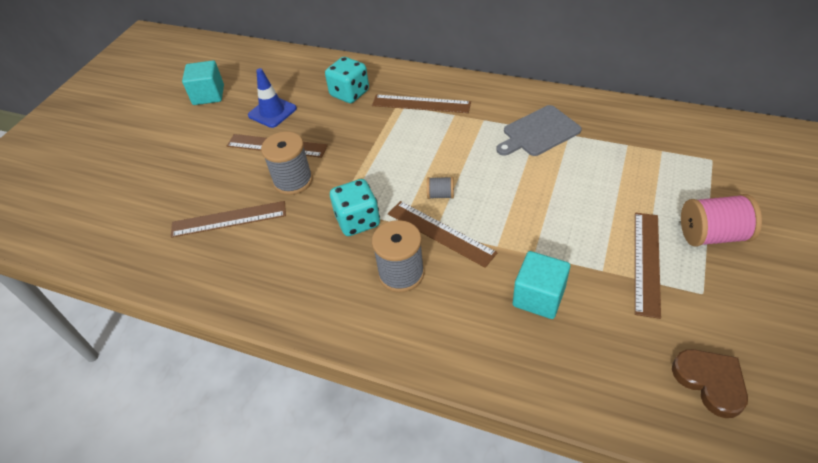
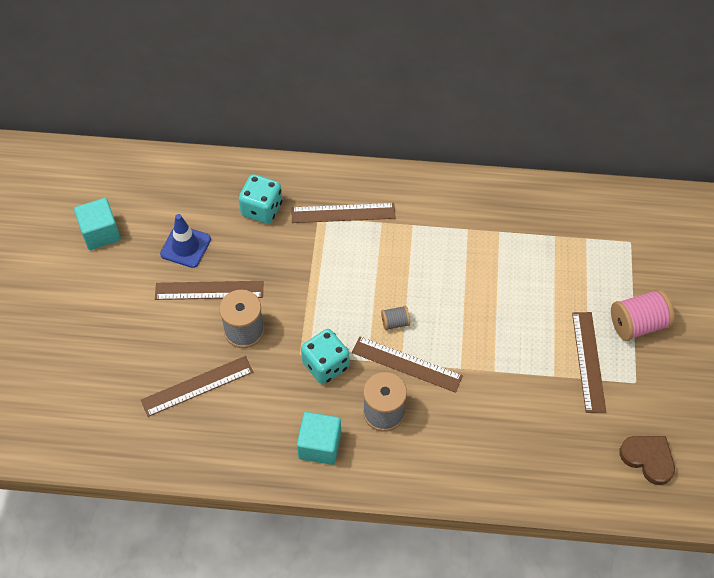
camera: 20 degrees left, 10 degrees up
(538, 297) = (506, 412): turquoise cube -> turquoise cube (319, 445)
(539, 132) = (470, 233): grey cutting board -> none

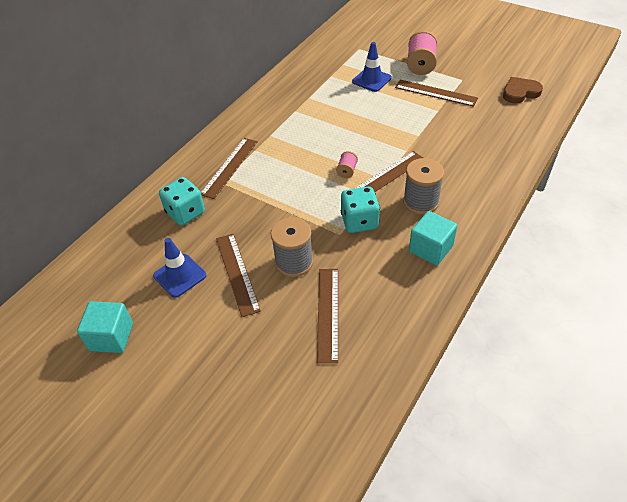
camera: 60 degrees left, 10 degrees down
(209, 290) = (237, 273): brown ruler -> brown ruler turned 45 degrees counterclockwise
(395, 322) = (347, 171): grey spool -> pink spool
(572, 282) = (371, 80): none -> blue traffic cone

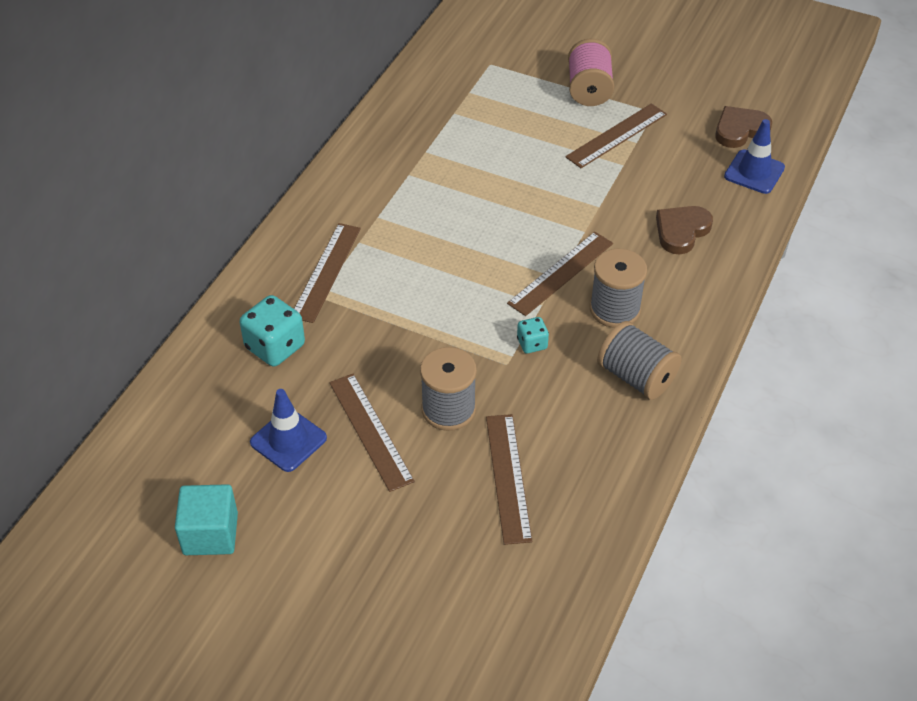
camera: 10 degrees left, 0 degrees up
(347, 171) = (502, 268): pink spool -> none
(359, 221) = (532, 344): turquoise dice -> turquoise dice, size x0.55
(371, 80) = (517, 117): blue traffic cone -> blue traffic cone (754, 172)
(430, 249) = (636, 377): turquoise cube -> grey spool
(435, 93) = (616, 135): brown ruler -> brown ruler turned 60 degrees counterclockwise
(473, 154) = (681, 231): none -> brown heart

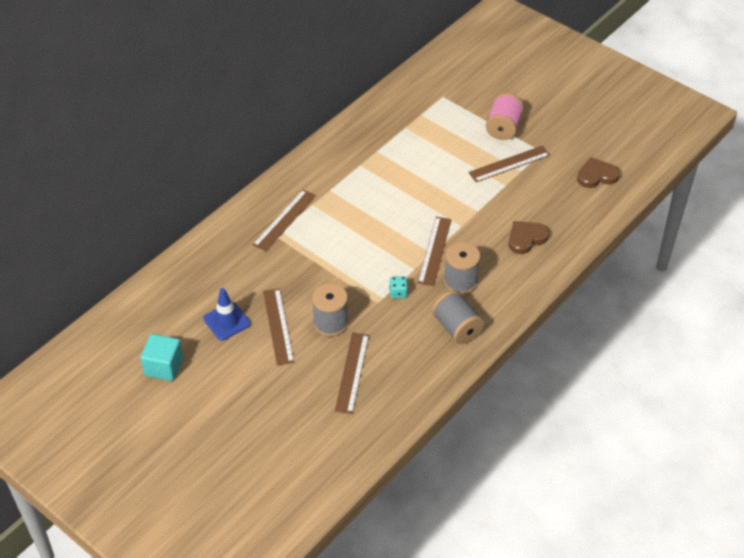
camera: 15 degrees right, 0 degrees up
(275, 347) = (237, 262): turquoise dice -> none
(561, 273) = (434, 251): brown ruler -> brown ruler turned 45 degrees counterclockwise
(754, 172) = (593, 207): blue traffic cone -> none

